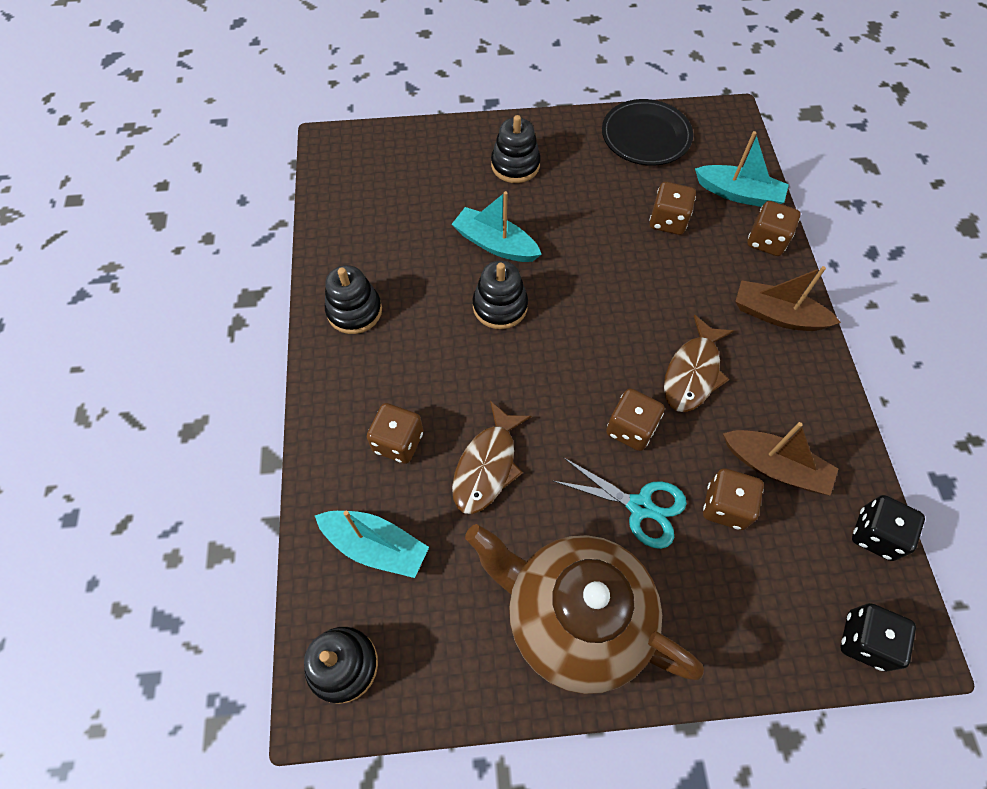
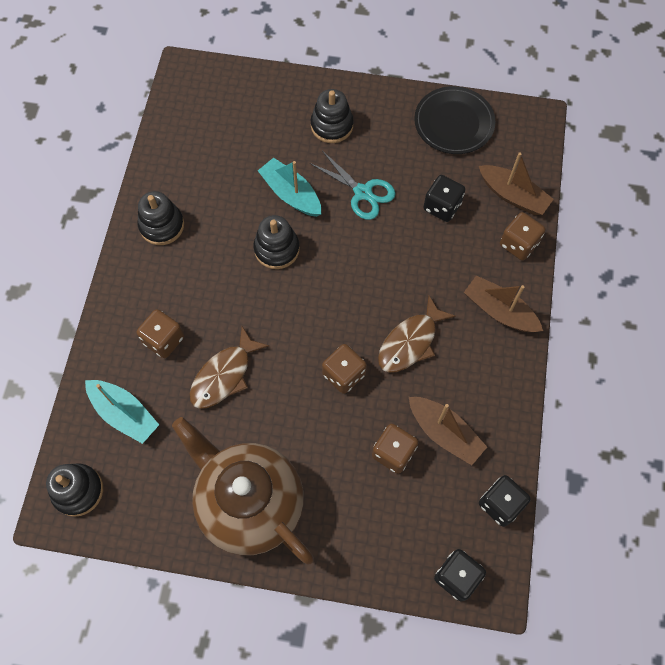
camera: 15 degrees right, 5 degrees up
(640, 507) = (328, 436): turquoise scissors -> turquoise scissors (363, 192)
(668, 221) = (442, 206): brown dice -> black dice
(738, 194) = (513, 195): turquoise boat -> brown boat

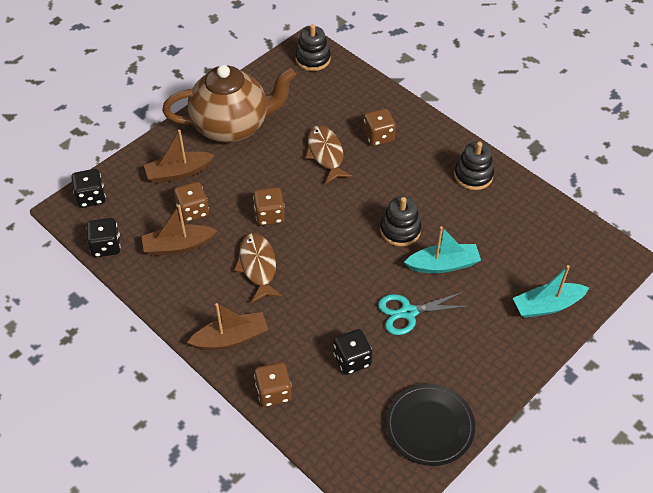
camera: 125 degrees right, 15 degrees down
(124, 414) = (343, 97): turquoise boat -> turquoise boat (547, 306)
(332, 125) = (492, 330): black stacking toy -> none
(513, 195) = (320, 421): brown boat -> brown boat (179, 173)

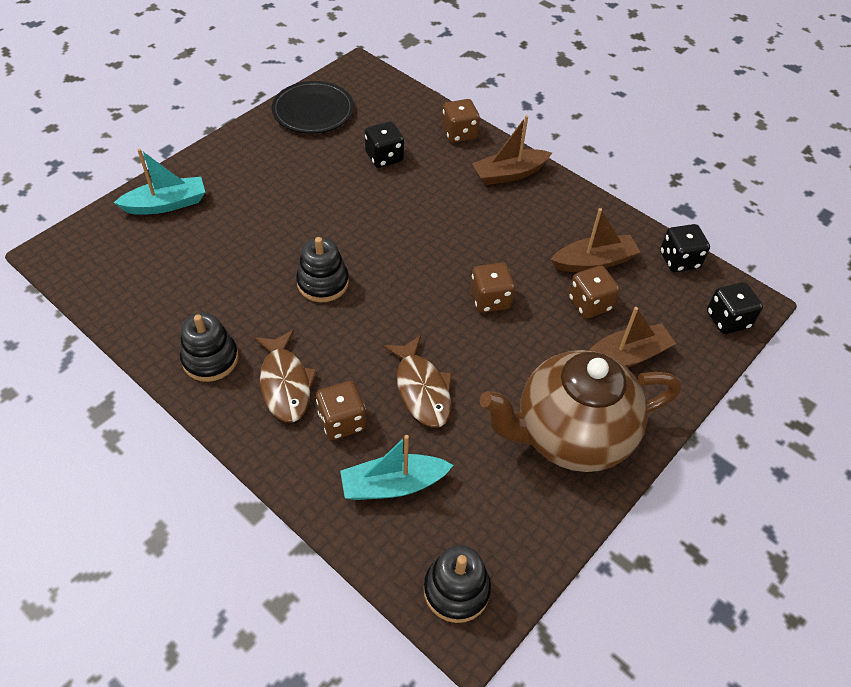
camera: 175 degrees right, 0 degrees up
(258, 266) = (494, 240): brown fish -> brown fish (285, 384)
(408, 312) = (322, 197): turquoise scissors -> none
(443, 264) = (275, 244): turquoise boat -> turquoise boat (393, 485)

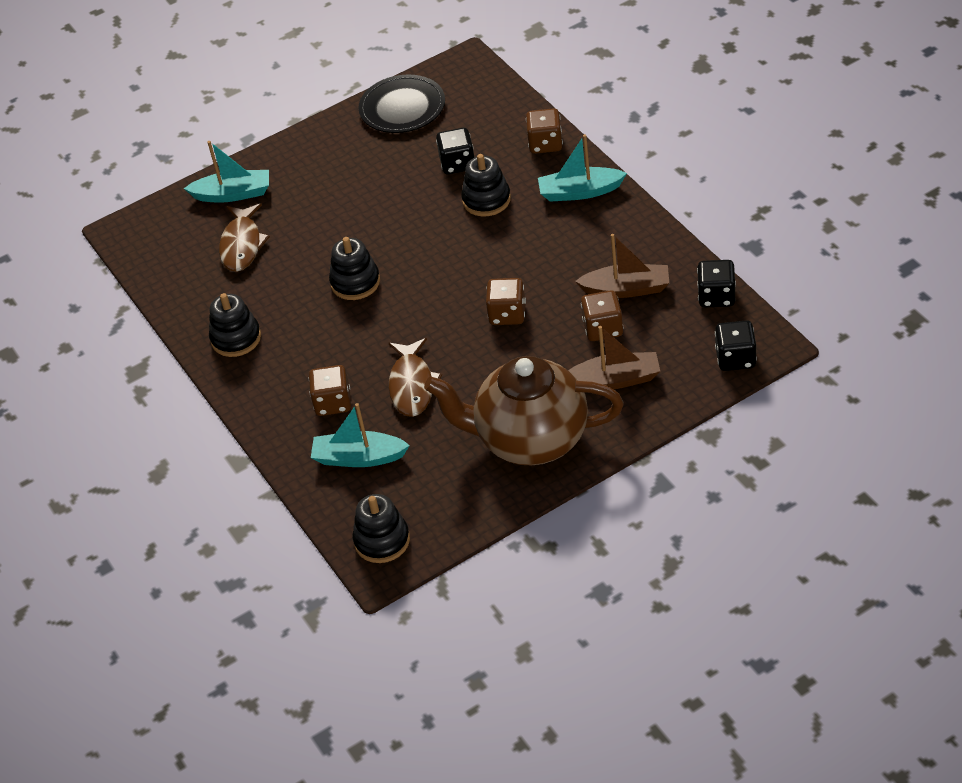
camera: 25 degrees right, 5 degrees down
(285, 384) = (294, 366): brown fish -> brown fish (242, 245)
(425, 188) = (486, 200): none -> black stacking toy
(509, 174) = (580, 192): brown boat -> turquoise boat

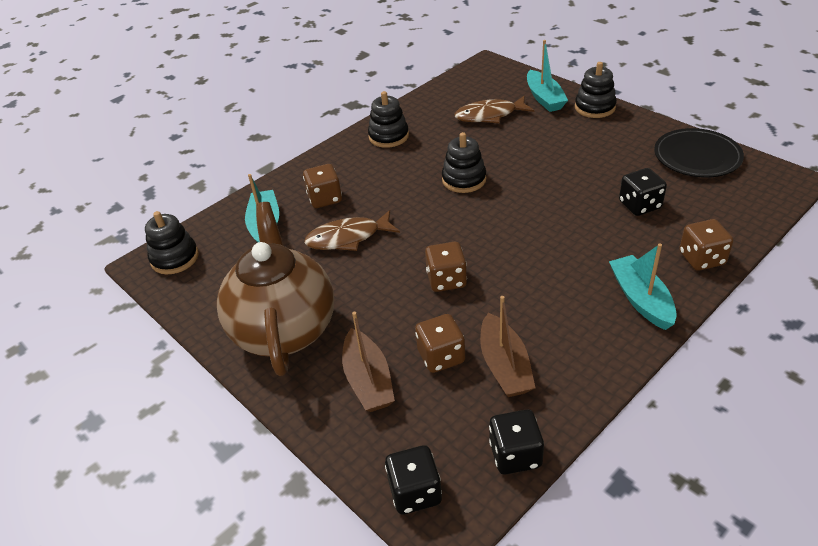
camera: 75 degrees right, 5 degrees down
(486, 200) = (598, 234): black stacking toy -> black stacking toy (595, 107)

